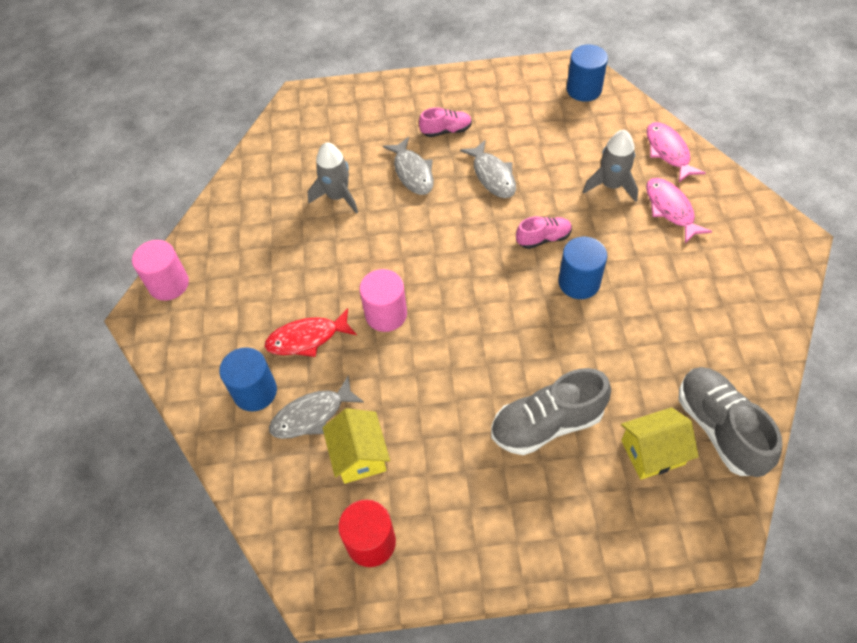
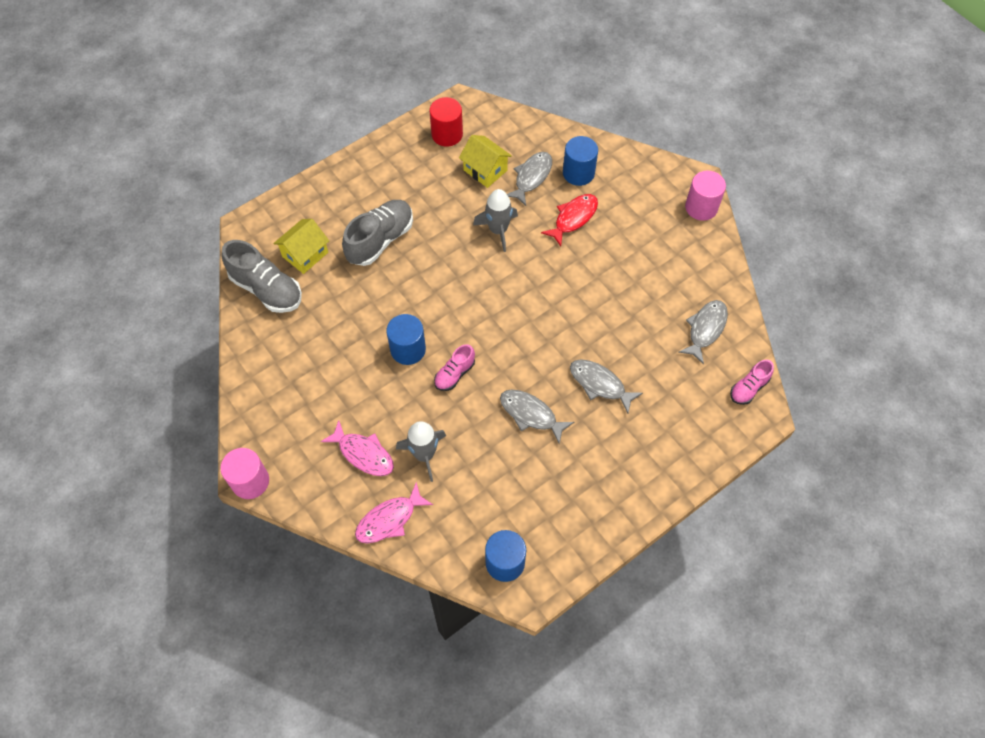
camera: 145 degrees right, 5 degrees up
(281, 174) = (705, 329): none -> grey fish
(337, 196) = (642, 332): grey rocket -> grey rocket (498, 230)
(386, 314) = (533, 259): pink cylinder -> pink cylinder (250, 481)
(446, 131) = (602, 443): pink shoe -> pink shoe (749, 388)
(668, 152) = (389, 519): pink fish -> pink fish turned 105 degrees clockwise

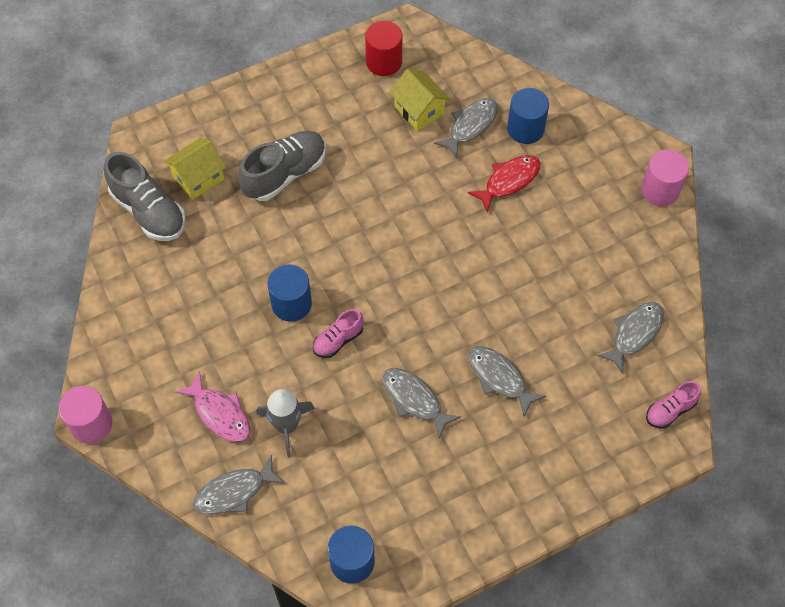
camera: 10 degrees right, 0 degrees up
(389, 519) = (234, 492): pink fish -> grey fish
(498, 230) = (420, 182): grey rocket -> none

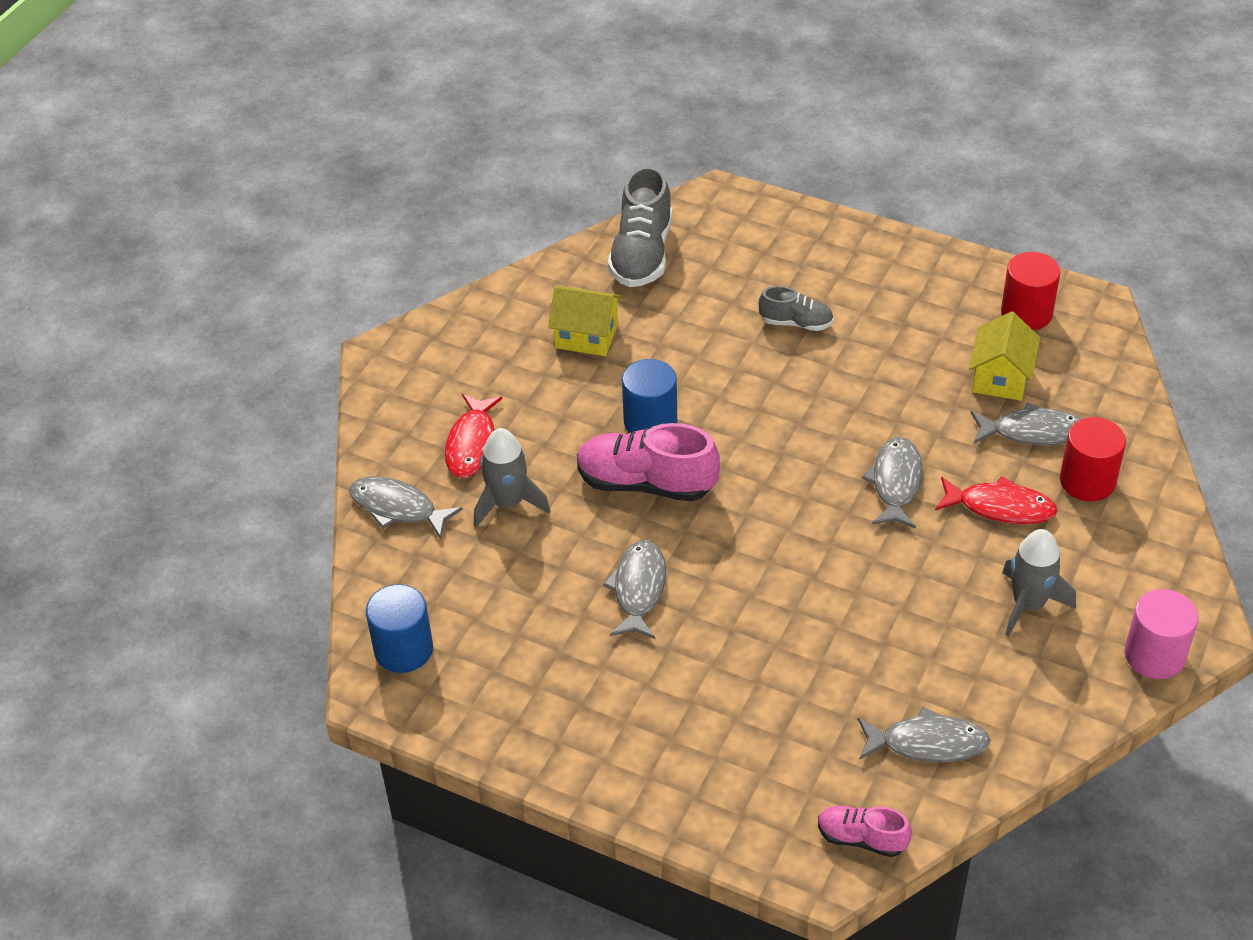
camera: 55 degrees right, 15 degrees down
(91, 424) = (374, 360): pink cylinder -> none
(198, 178) = (719, 264): yellow house -> yellow house (586, 336)
(220, 413) = (472, 444): pink fish -> red fish
(285, 174) = (796, 323): grey shoe -> grey shoe, size x0.56
(338, 340) = (646, 483): pink shoe -> pink shoe, size x1.80
(499, 378) = (739, 648): grey fish -> grey fish (896, 483)
(525, 129) = (1087, 481): blue cylinder -> red cylinder
(583, 219) = (1029, 604): none -> grey rocket

